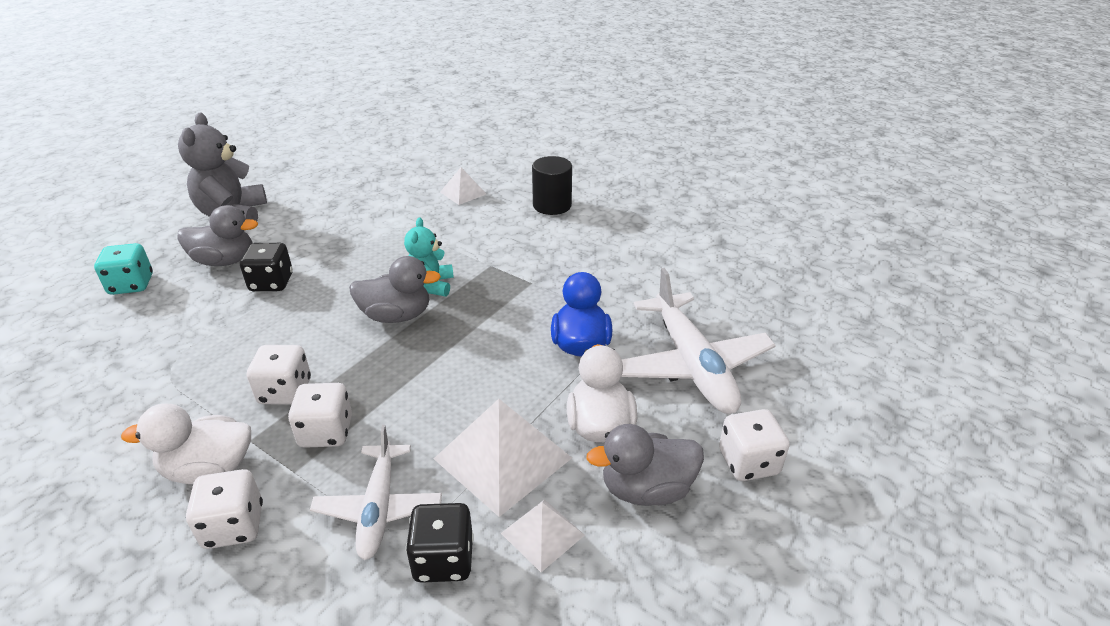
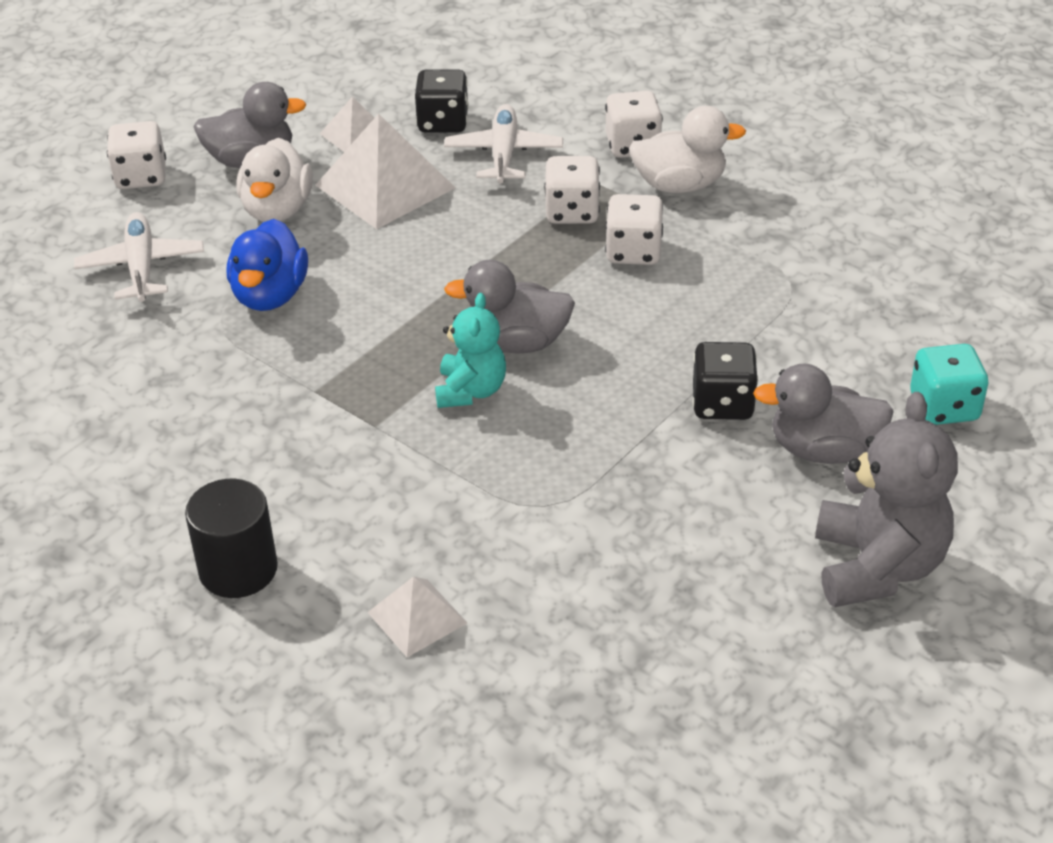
camera: 175 degrees left, 5 degrees up
(692, 365) = (141, 267): white plane -> white plane, size x0.63

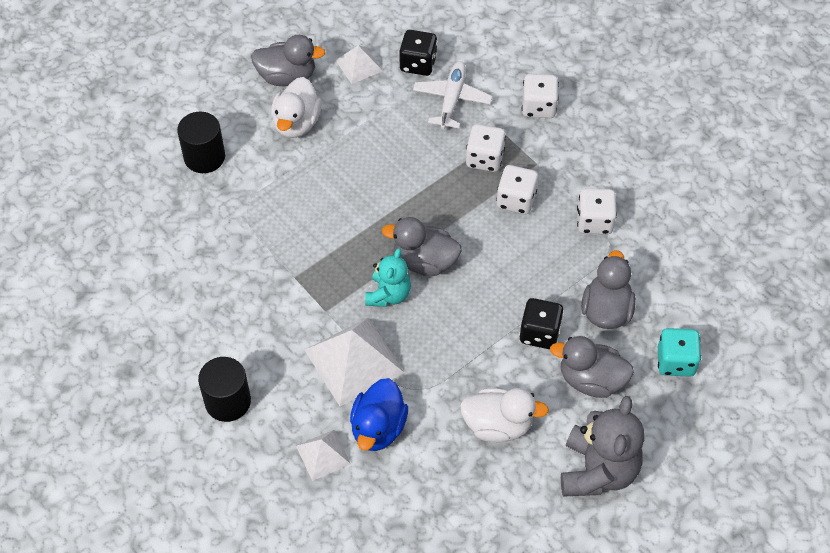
camera: 10 degrees right, 15 degrees up
(141, 177) = (214, 79): white dice -> white dice (594, 221)
(141, 267) = (204, 157): white plane -> black cylinder
(270, 295) = (280, 195): blue duck -> blue duck (378, 428)
(385, 186) = (369, 115): white pyramid -> white pyramid (354, 361)
(679, 185) = (560, 147): white duck -> white duck (498, 425)
(814, 361) = (606, 310): none -> grey duck

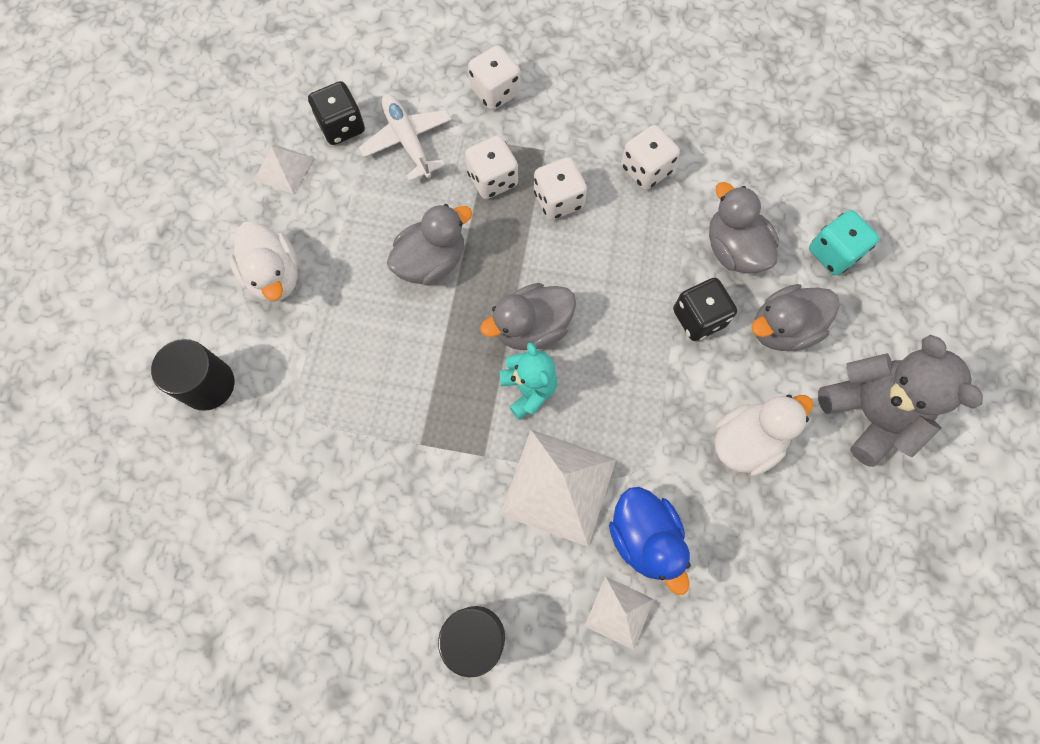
camera: 40 degrees left, 15 degrees up
(287, 76) = (219, 232): grey duck -> grey duck (431, 261)

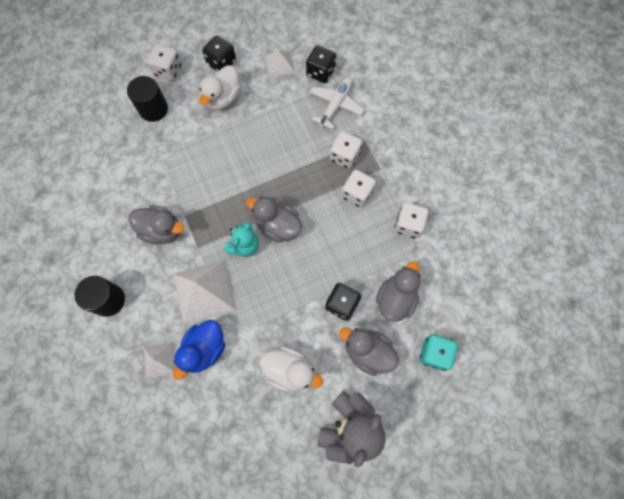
camera: 55 degrees right, 0 degrees up
(213, 242) = (221, 63): none -> black dice
(431, 261) = (279, 159): grey duck -> grey duck (162, 230)
(495, 92) = (395, 125): white dice -> white dice (168, 71)

